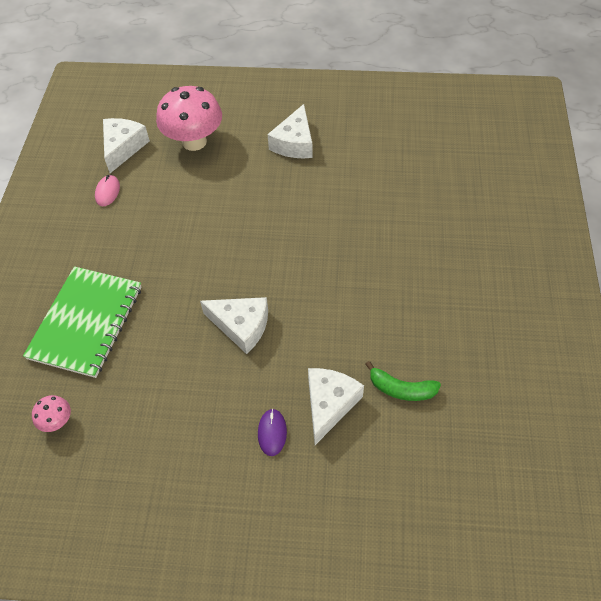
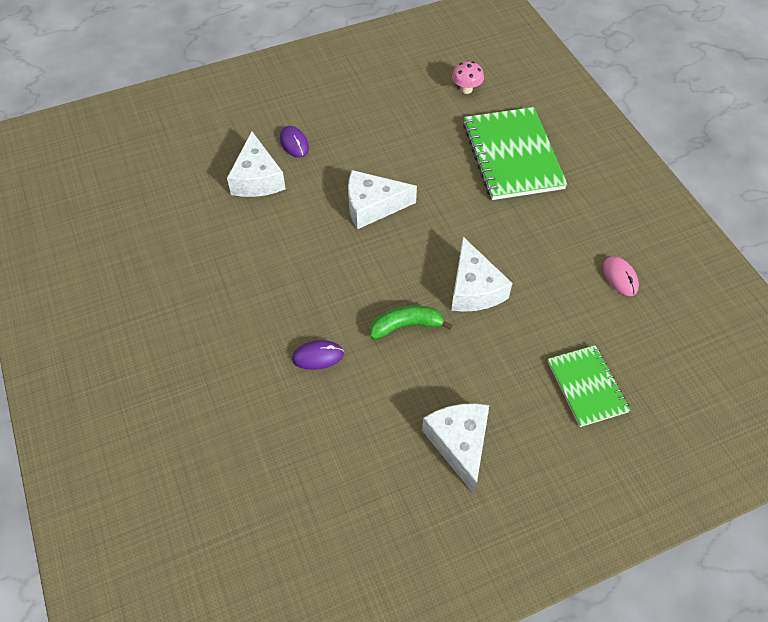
camera: 150 degrees right, 0 degrees up
(123, 148) = (661, 339): white cheese -> white cheese (474, 288)
(194, 141) = (586, 386): pink mushroom -> green notebook
(355, 224) = (318, 356): none -> purple mouse
(401, 389) = (198, 213): green banana -> green banana (406, 325)

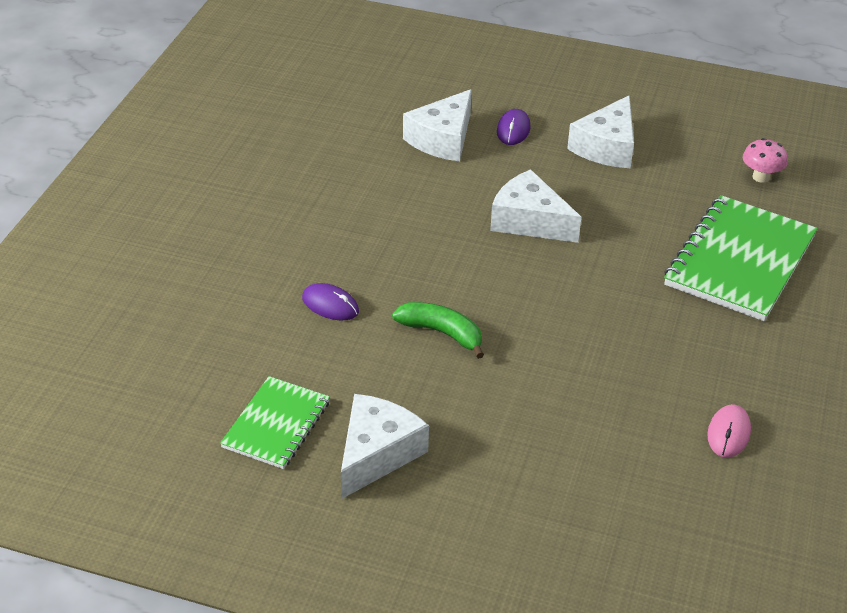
camera: 40 degrees right, 15 degrees down
(474, 288) = (549, 345): white cheese -> white cheese (606, 147)
(586, 386) = (565, 497): green notebook -> green notebook (276, 424)

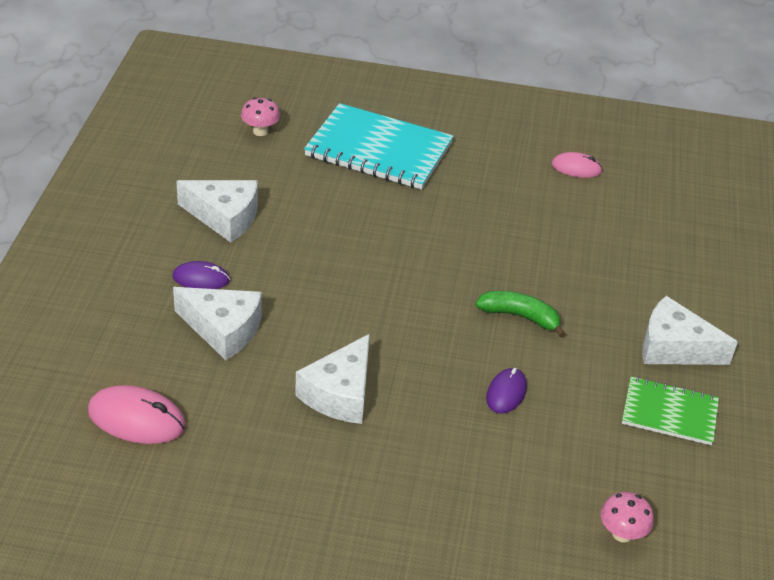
camera: 100 degrees left, 0 degrees up
(132, 353) = (622, 534): none -> pink mushroom
(341, 93) = (136, 419): none -> pink mouse
(442, 333) = (520, 317): green banana -> green banana turned 90 degrees clockwise
(529, 221) = (350, 266): white cheese -> white cheese (340, 393)
(740, 261) = (379, 150): green notebook -> turquoise notebook

